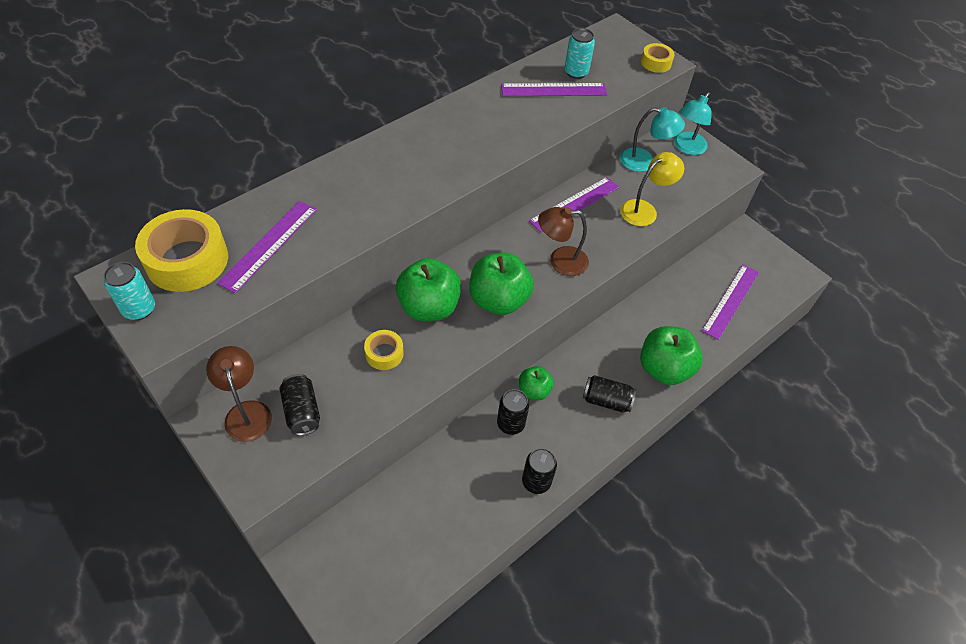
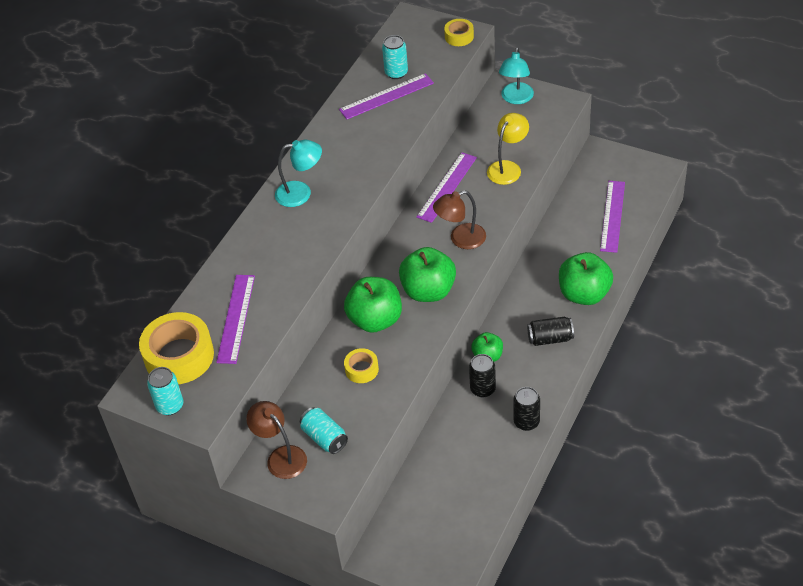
camera: 15 degrees left, 5 degrees down
(302, 411) = (324, 438): black can -> turquoise can
(644, 161) = (486, 125): turquoise lamp -> turquoise lamp (301, 193)

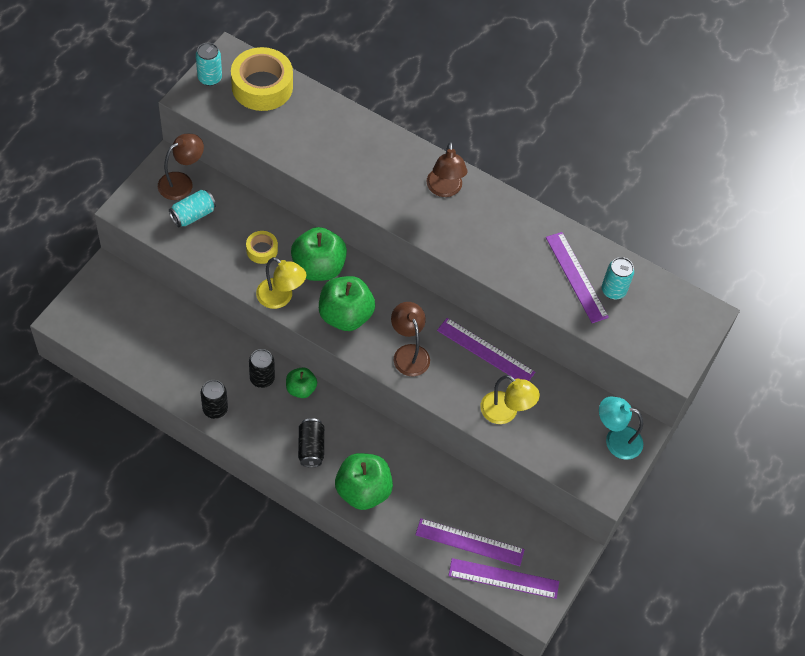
camera: 85 degrees right, 10 degrees up
(236, 318) = (295, 128): purple ruler -> purple ruler (503, 579)
(301, 193) = (444, 189): turquoise lamp -> brown lamp
(417, 344) = (280, 298): none -> yellow lamp
(459, 36) = (668, 359): yellow tape -> none

